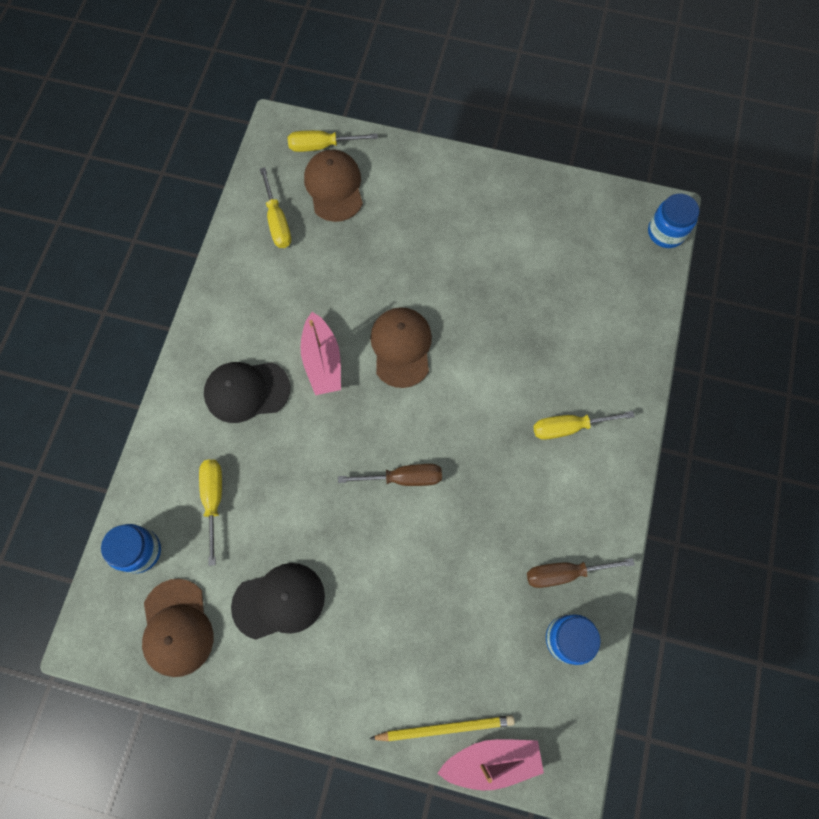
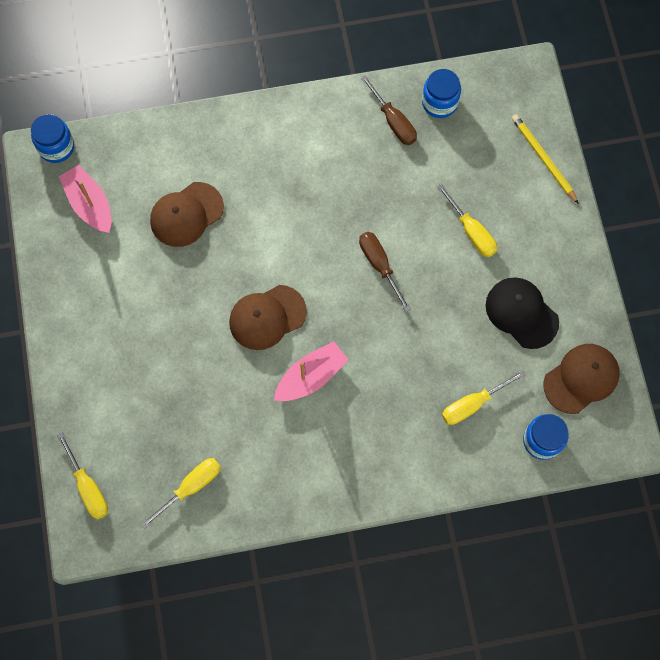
camera: 115 degrees left, 0 degrees up
(247, 391) = (368, 427): black cap -> none
(334, 187) = (130, 452): brown cap -> brown cap (186, 214)
(491, 760) = (547, 121): pink boat -> pink boat (90, 204)
(568, 427) = (276, 160): yellow screwdriver -> yellow screwdriver (472, 232)

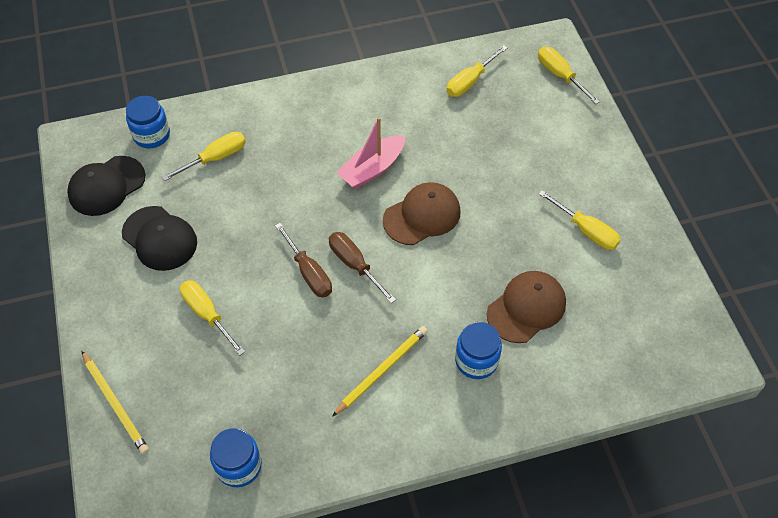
camera: 175 degrees right, 15 degrees down
(56, 147) = (696, 371): blue jar -> blue jar (476, 360)
(90, 204) = (636, 310): pink boat -> none
(112, 287) = (586, 231): none -> yellow screwdriver
(320, 169) = (382, 370): none -> yellow pencil
(394, 122) = (296, 435): brown screwdriver -> brown screwdriver (354, 264)
(581, 379) = (106, 186): brown cap -> black cap

